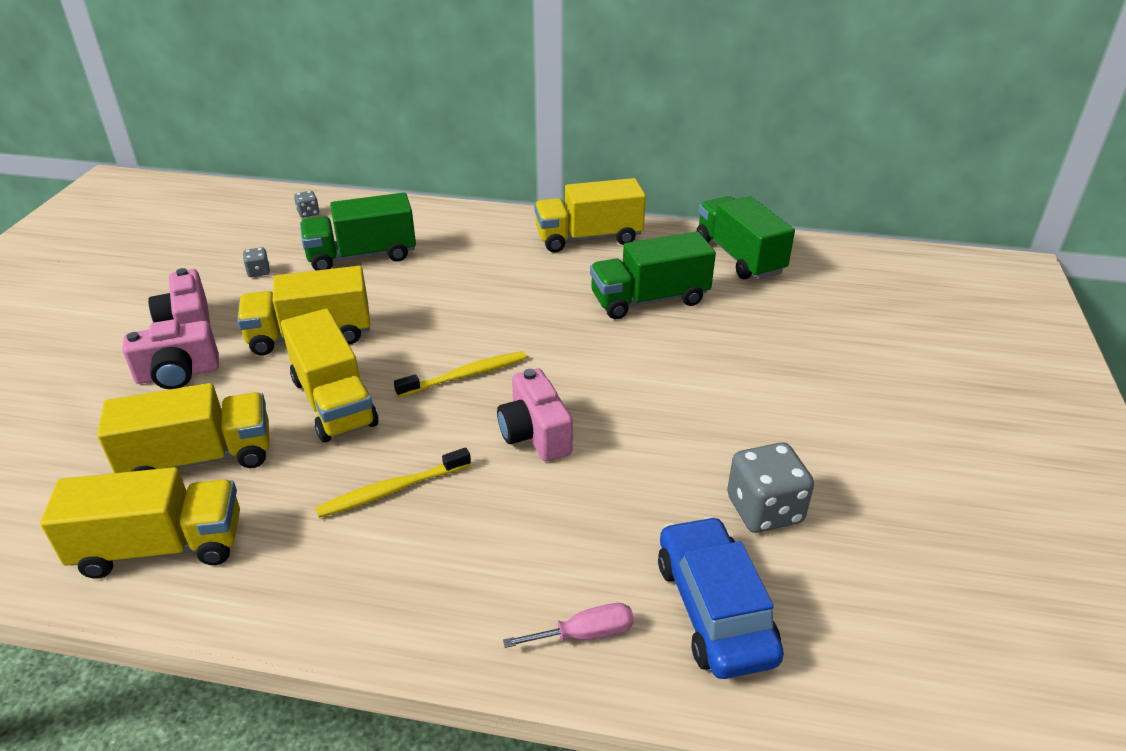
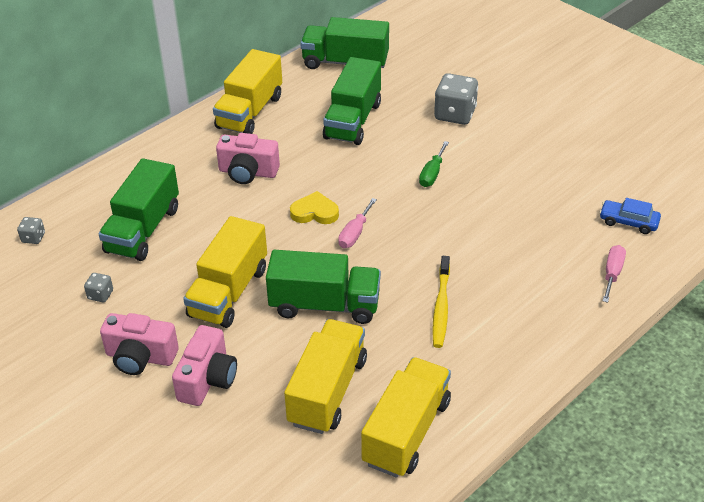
camera: 55 degrees left, 5 degrees up
(334, 402) = (325, 305): yellow truck -> green truck
(465, 376) = (355, 233): yellow toothbrush -> pink screwdriver
(475, 336) = (314, 212): none -> yellow heart
(535, 434) = (442, 227): pink camera -> pink camera (248, 172)
(622, 389) = (432, 174): none -> green screwdriver
(714, 609) = (628, 222): blue car -> blue car, size x0.56
(764, 510) = (576, 171): grey dice -> grey dice (455, 114)

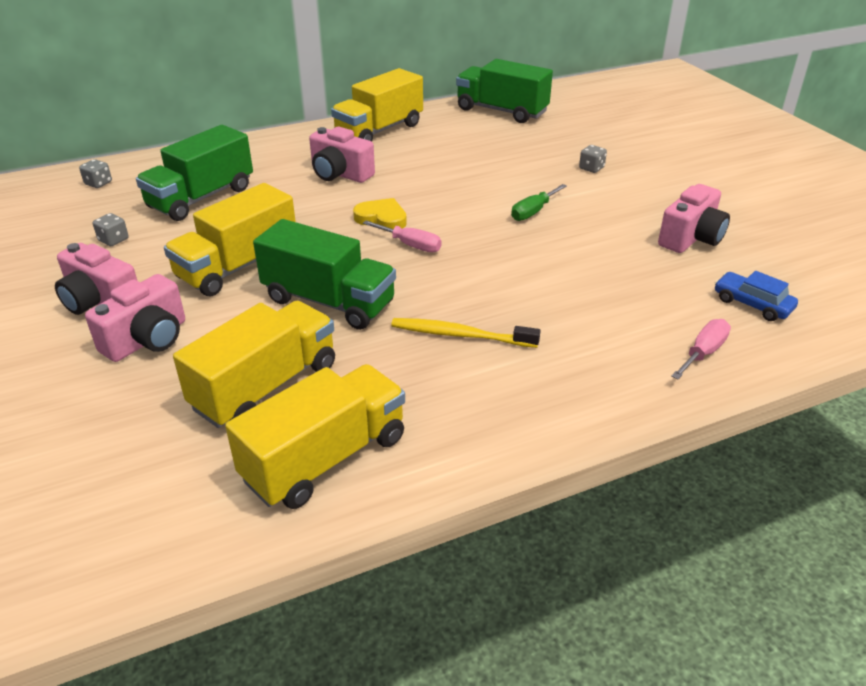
camera: 20 degrees right, 5 degrees down
(353, 121) = (477, 154): green truck -> none
(355, 233) = (411, 245): pink screwdriver -> pink screwdriver turned 105 degrees counterclockwise
(441, 307) = (461, 335): yellow toothbrush -> yellow toothbrush turned 75 degrees clockwise
(455, 114) = (591, 168): grey dice -> grey dice, size x0.49
(562, 170) = (691, 238): none -> pink camera

